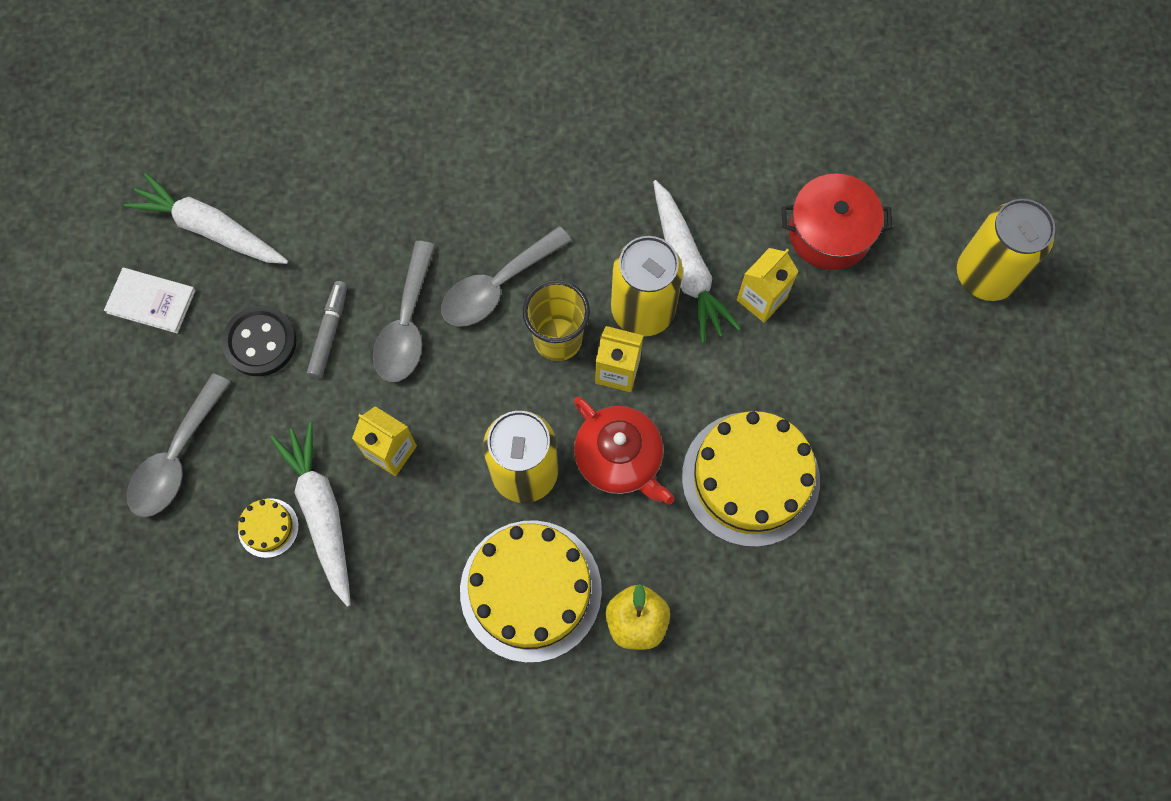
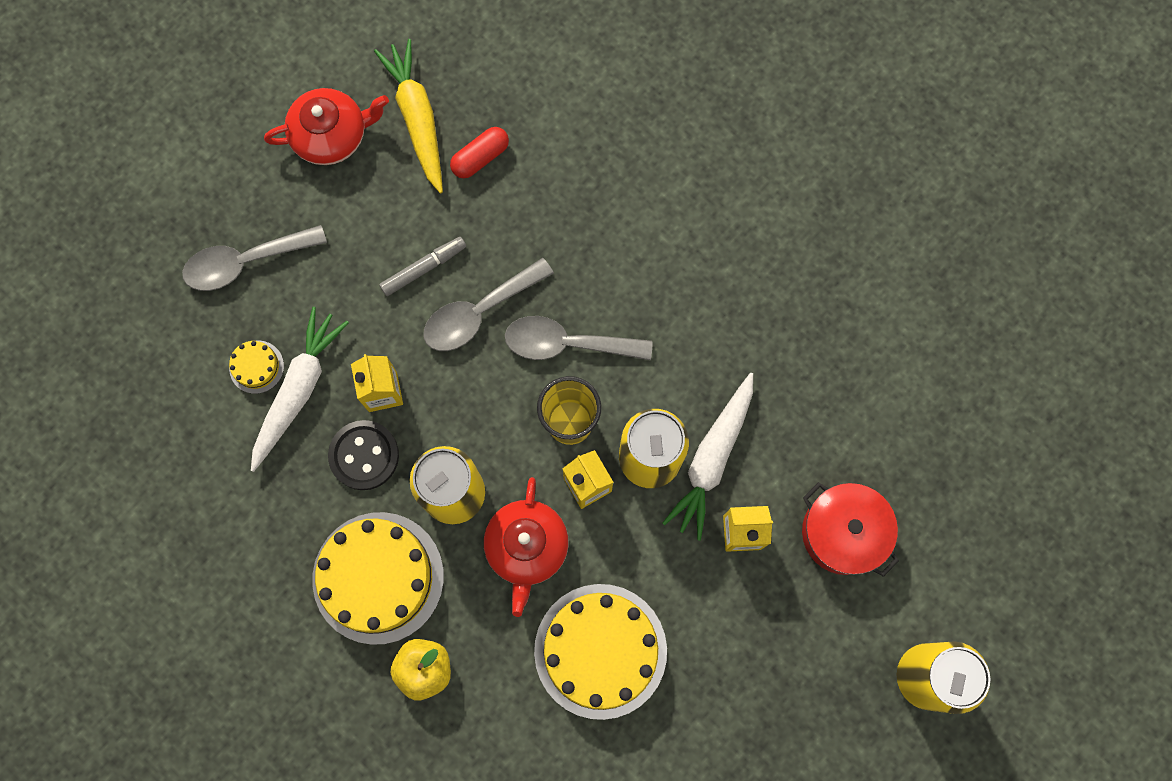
camera: 45 degrees right, 5 degrees up
(151, 301) = (331, 135): white book -> red teapot
(211, 229) = (417, 119): white carrot -> yellow carrot
(260, 342) = (373, 232): black button -> black button (364, 455)
(291, 214) = (480, 157): none -> red capsule

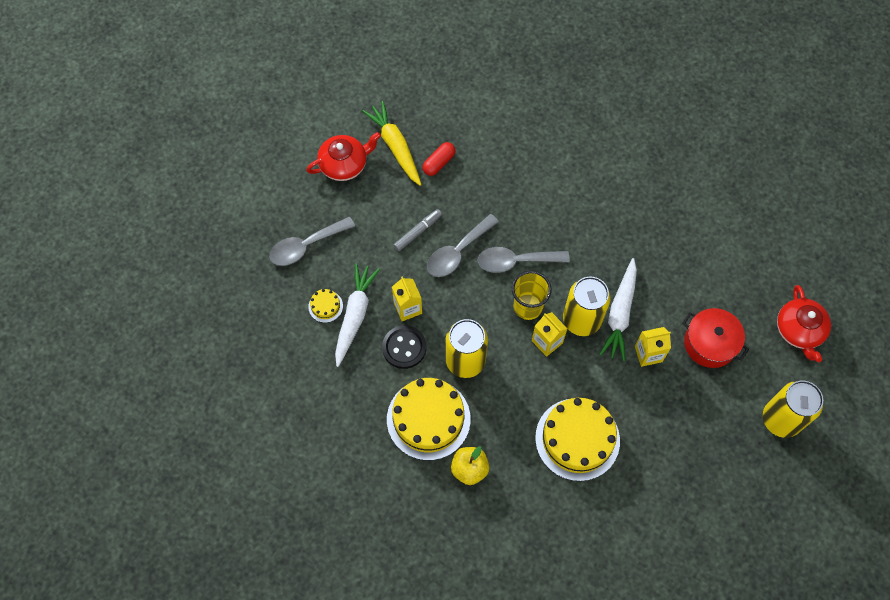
camera: 10 degrees left, 10 degrees down
(526, 547) = (517, 385): red teapot -> red teapot (799, 330)

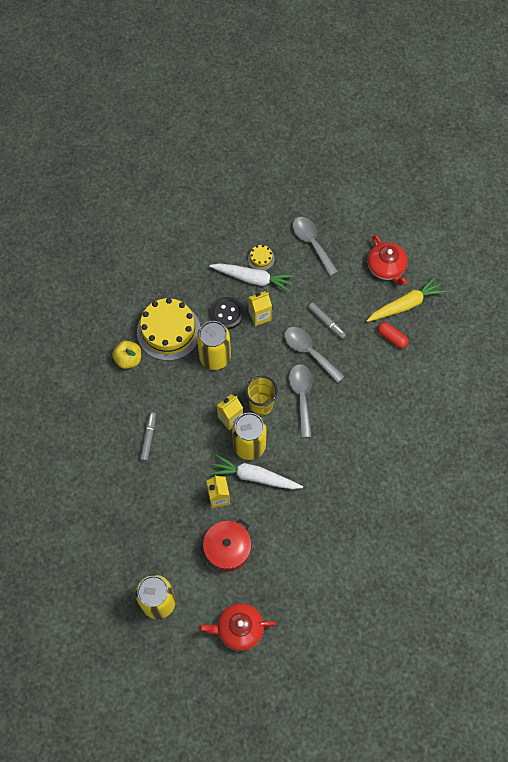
camera: 90 degrees right, 0 degrees up
(577, 439) = (148, 438): yellow cake -> grey marker

